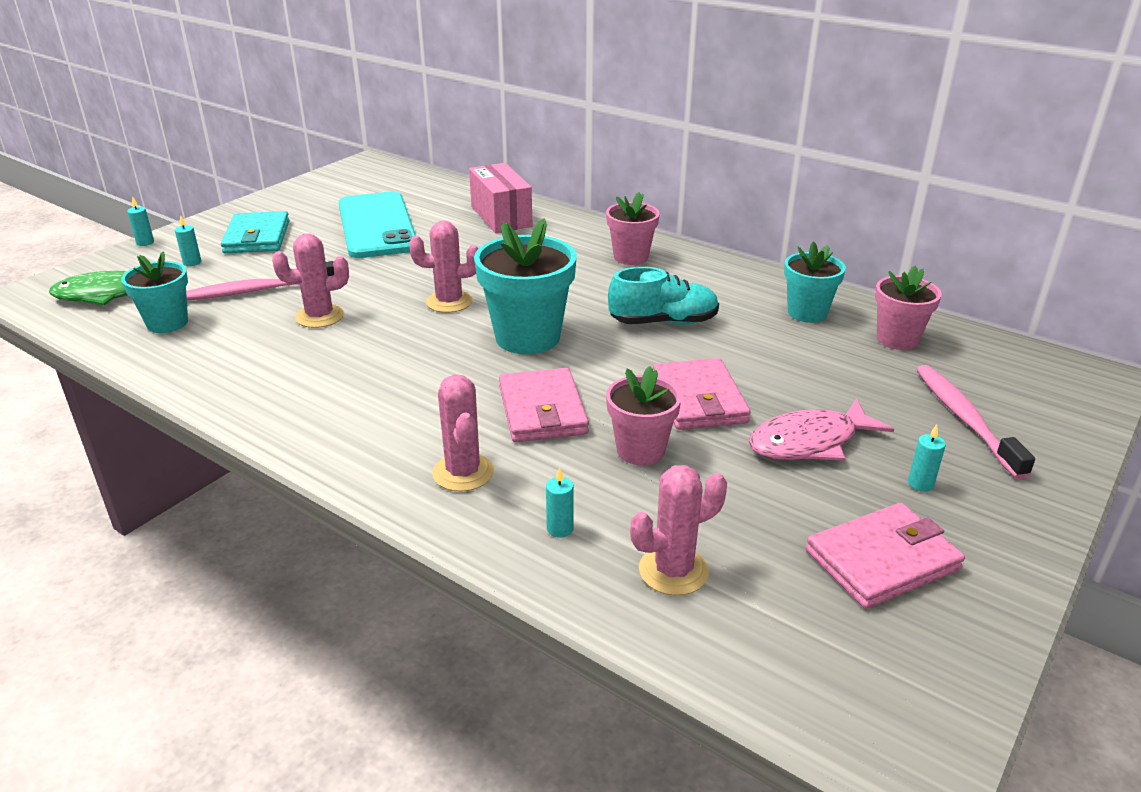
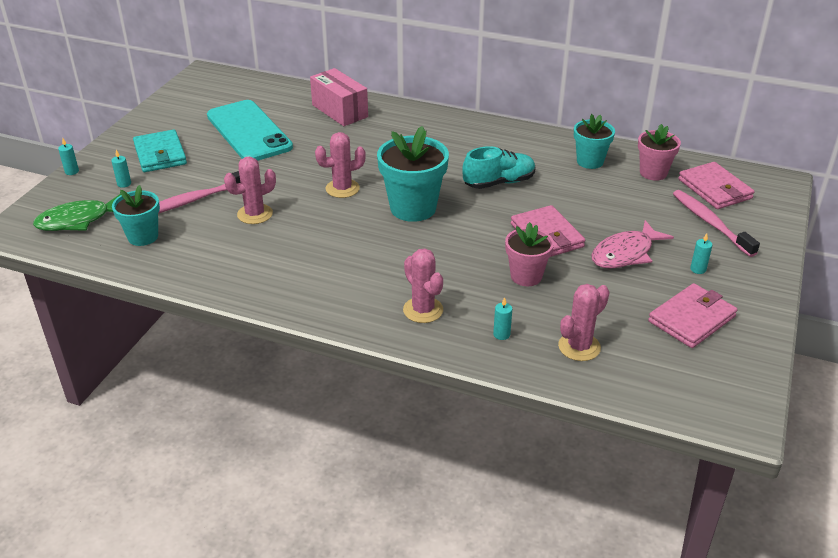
camera: 15 degrees left, 5 degrees up
(542, 410) = (451, 259): pink wallet -> pink wallet (715, 189)
(631, 257) = (452, 133): pink flower pot -> none

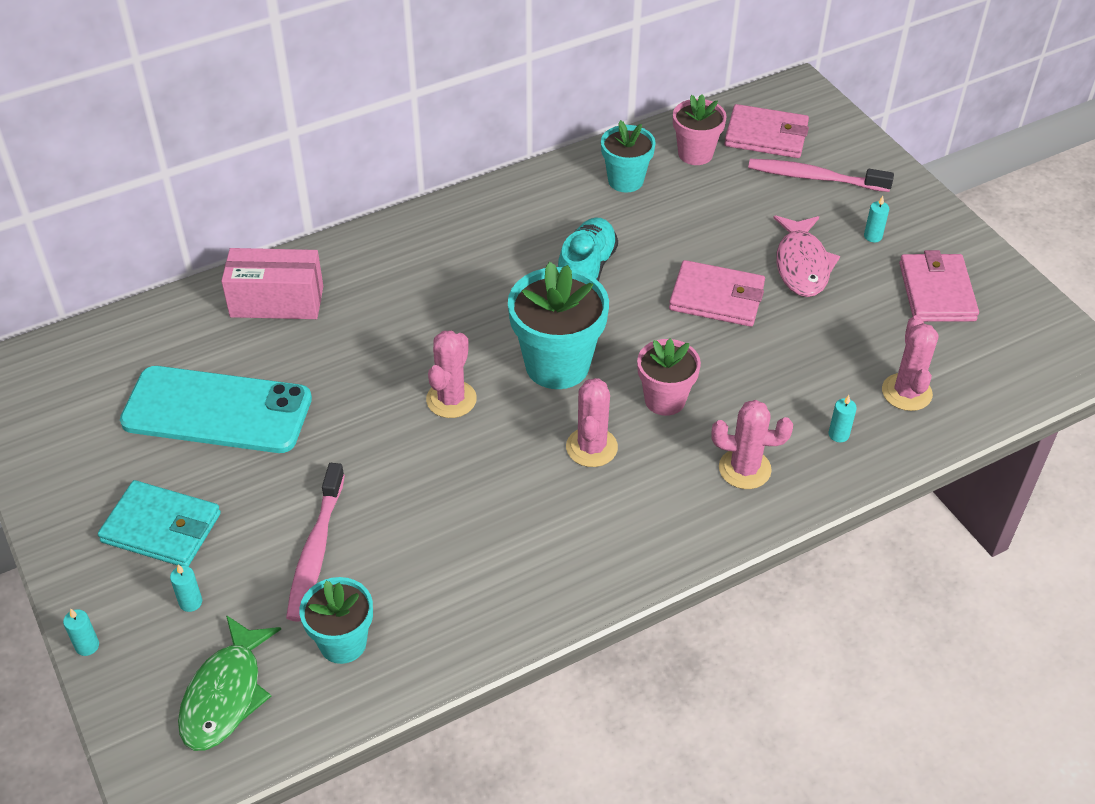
camera: 50 degrees left, 10 degrees up
(255, 214) = (415, 507): pink cactus -> pink cactus (591, 447)
(526, 276) = (766, 357): pink flower pot -> pink flower pot (665, 400)

